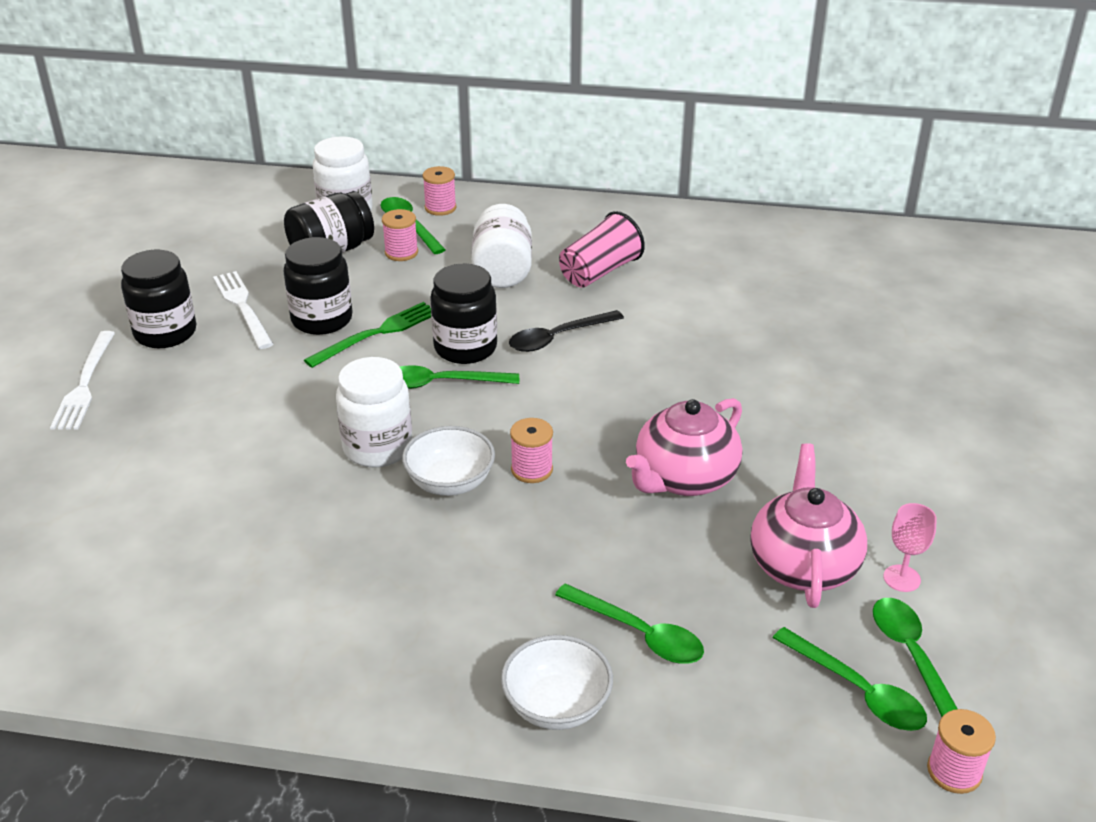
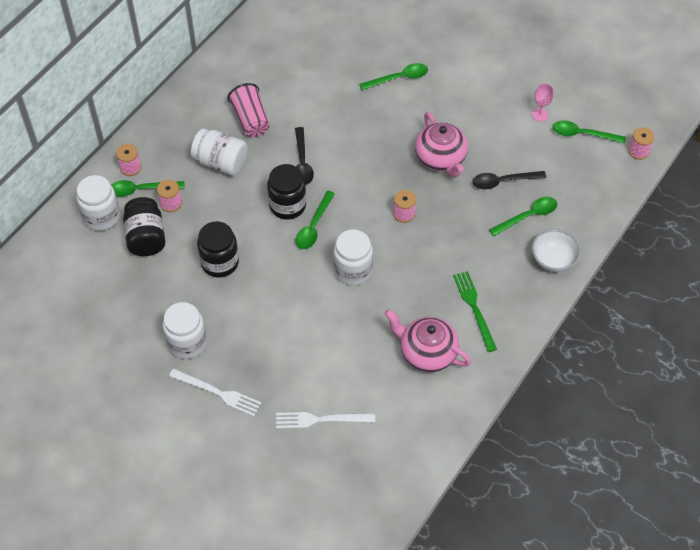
camera: 65 degrees left, 20 degrees up
(165, 333) = (187, 343): black jar -> white jar
(243, 307) = (182, 298): white fork -> white fork (321, 419)
(377, 334) = (250, 241): green fork -> green fork (474, 308)
(450, 482) = (396, 249): white bowl -> none
(696, 573) = (503, 181): none -> black spoon
(803, 565) = (516, 143): pink teapot -> pink teapot (427, 352)
(857, 690) = (590, 160): green spoon -> green spoon (399, 78)

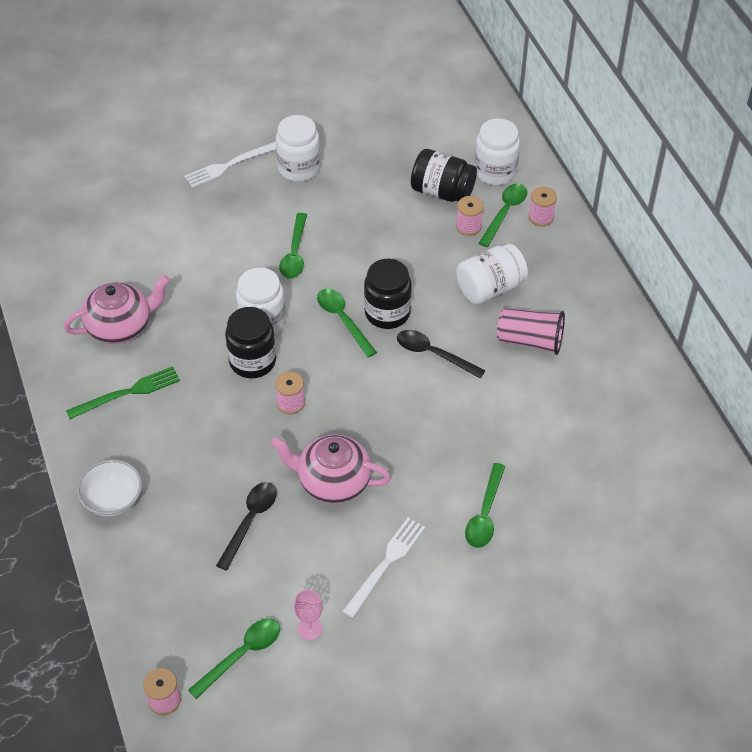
camera: 125 degrees right, 5 degrees down
(220, 262) = (365, 229): black jar -> black jar (252, 361)
(321, 419) = (135, 217): white fork -> white fork (386, 564)
(474, 308) = (127, 393): green fork -> green fork turned 45 degrees counterclockwise
(528, 216) = (185, 514): green spoon -> green spoon (294, 253)

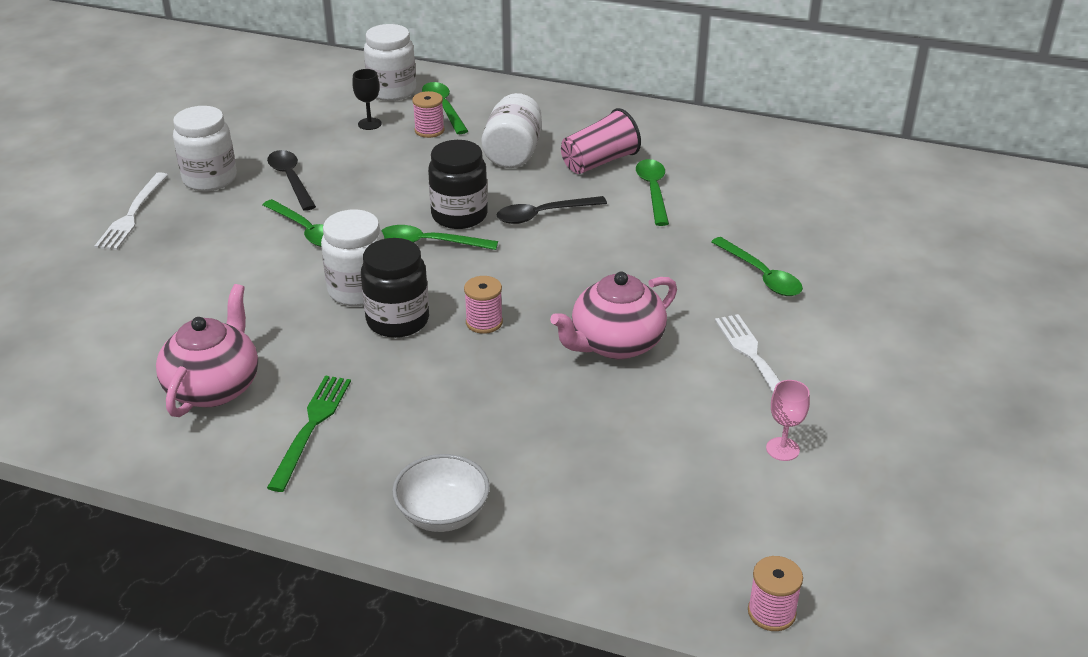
camera: 50 degrees left, 15 degrees down
(242, 655) = (768, 516): green spoon -> green spoon (653, 191)
(250, 521) = (599, 423): black spoon -> black spoon (291, 179)
(442, 191) = (369, 124): black jar -> black goblet
(541, 217) = (475, 95): pink spool -> none

